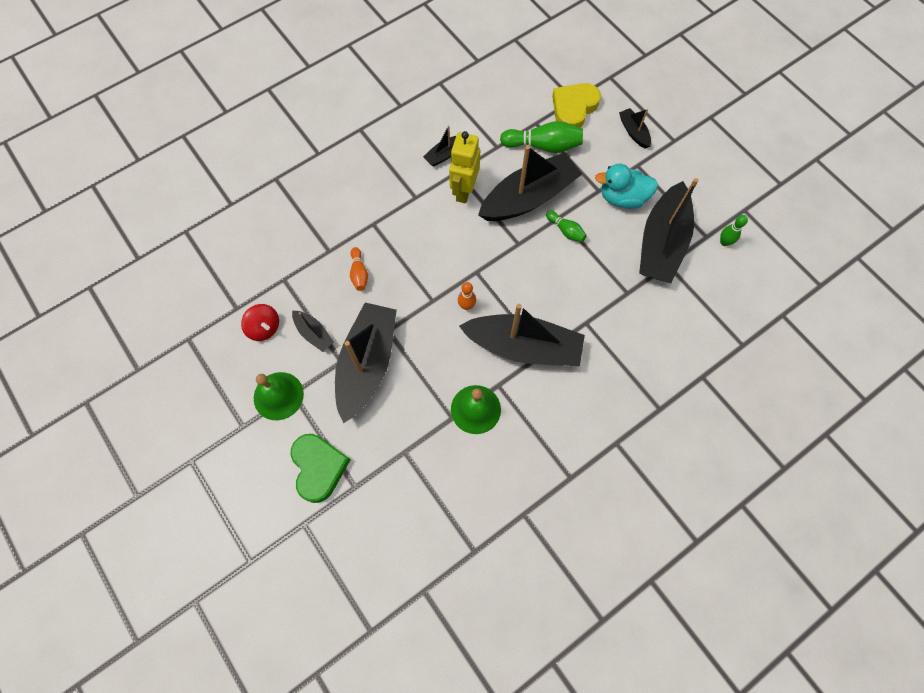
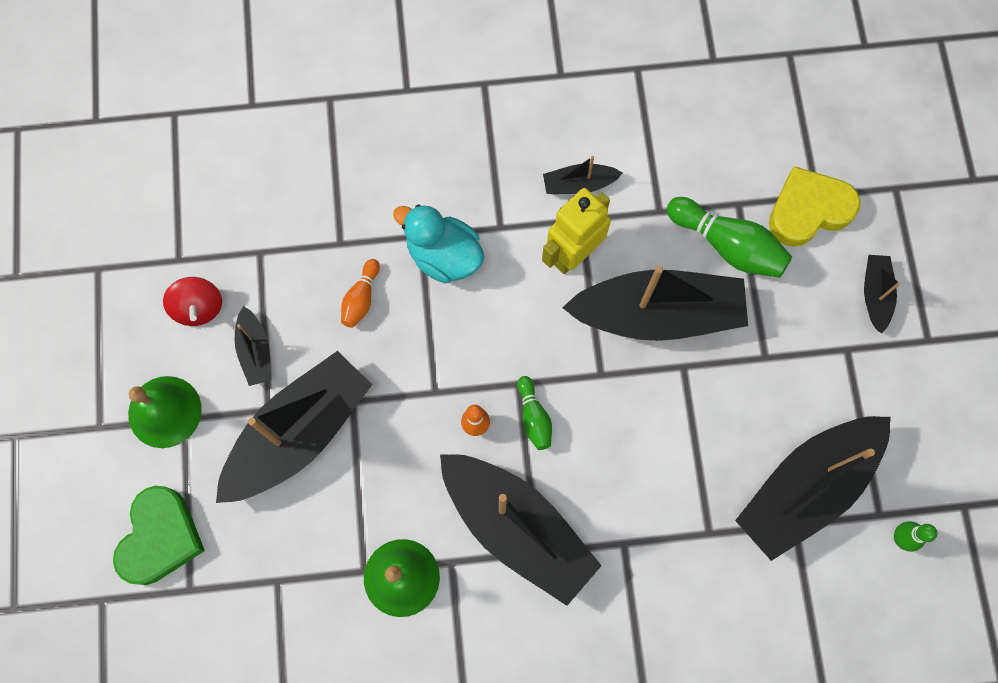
camera: 30 degrees right, 5 degrees up
(565, 231) = (679, 392): green bowling pin -> green bowling pin (534, 417)
(622, 198) = (792, 388): turquoise duck -> turquoise duck (444, 256)

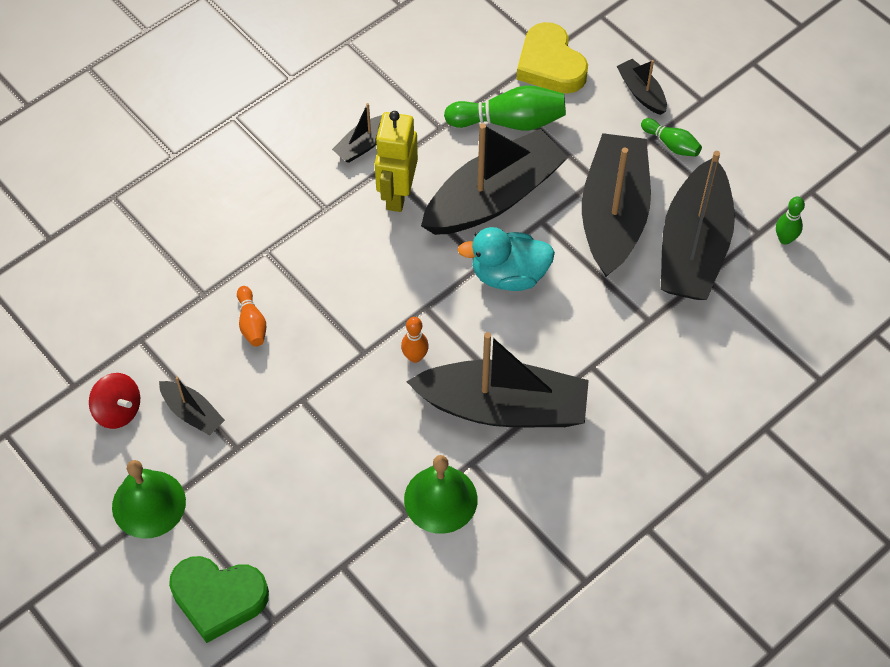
camera: 35 degrees left, 15 degrees down
(160, 538) = (218, 598): green heart -> green heart turned 120 degrees clockwise
(299, 433) = (276, 449): black boat -> black boat (613, 214)
(444, 256) = (295, 254): turquoise duck -> turquoise duck (509, 275)
(534, 417) = (455, 323): green bowling pin -> green bowling pin (671, 144)
(808, 210) = (550, 65): yellow heart -> yellow heart turned 60 degrees counterclockwise

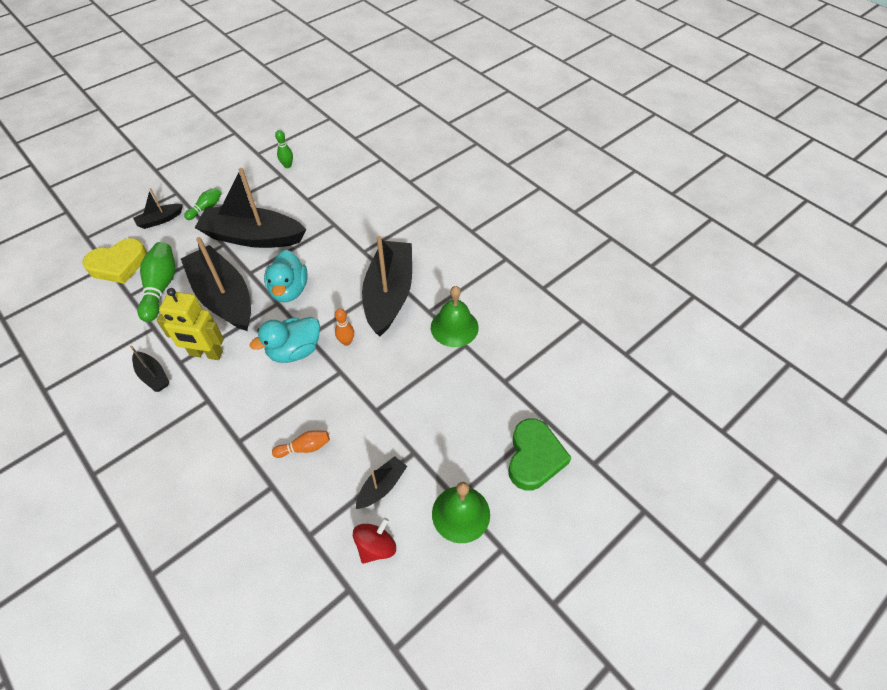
camera: 90 degrees left, 5 degrees down
(400, 295) = (294, 351): none -> turquoise duck
(693, 247) = (285, 202): black boat -> none

